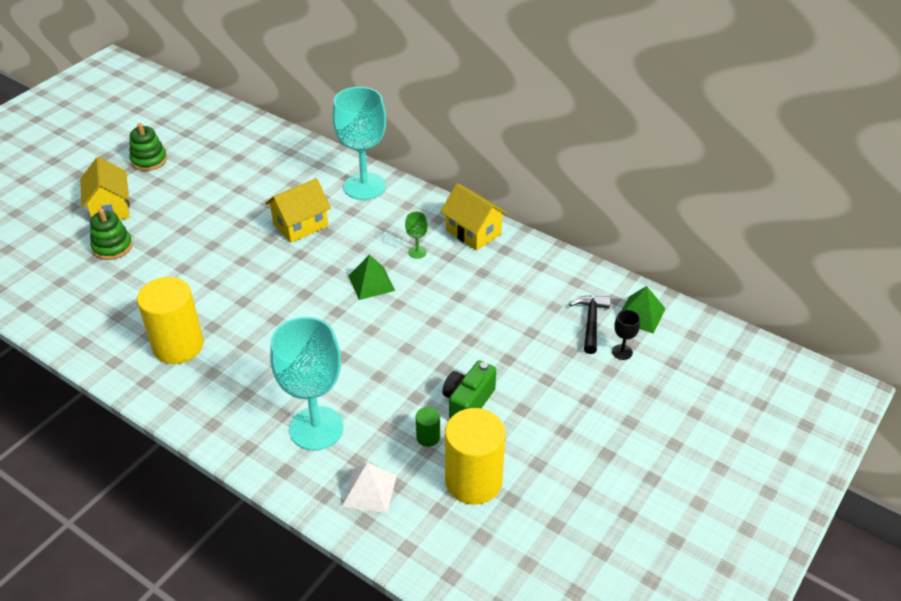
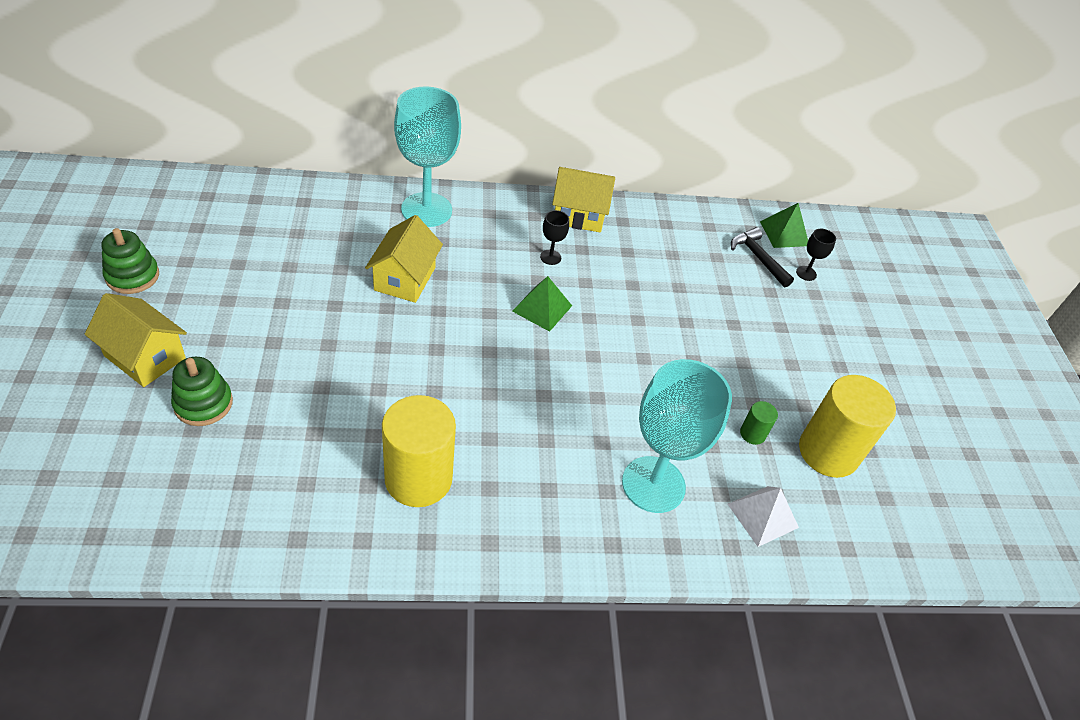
camera: 45 degrees left, 5 degrees up
(417, 252) = (550, 257): green goblet -> black goblet
(468, 402) = (747, 382): green camera -> none

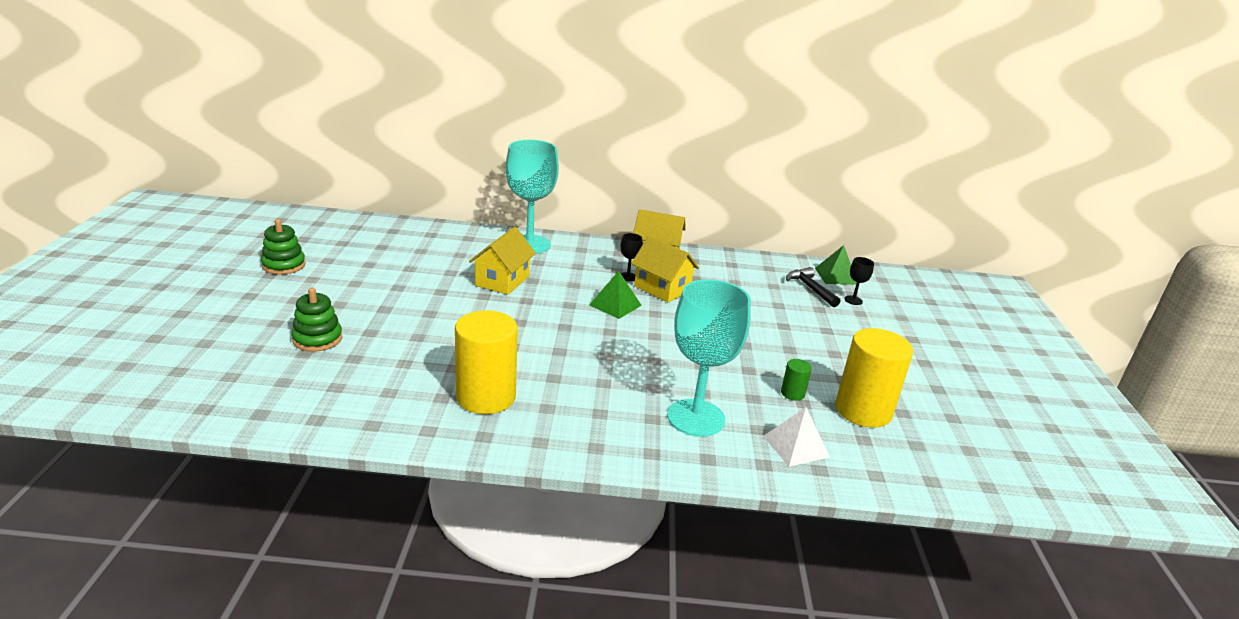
camera: 10 degrees right, 20 degrees down
(145, 357) = (279, 309): yellow house -> yellow house (662, 288)

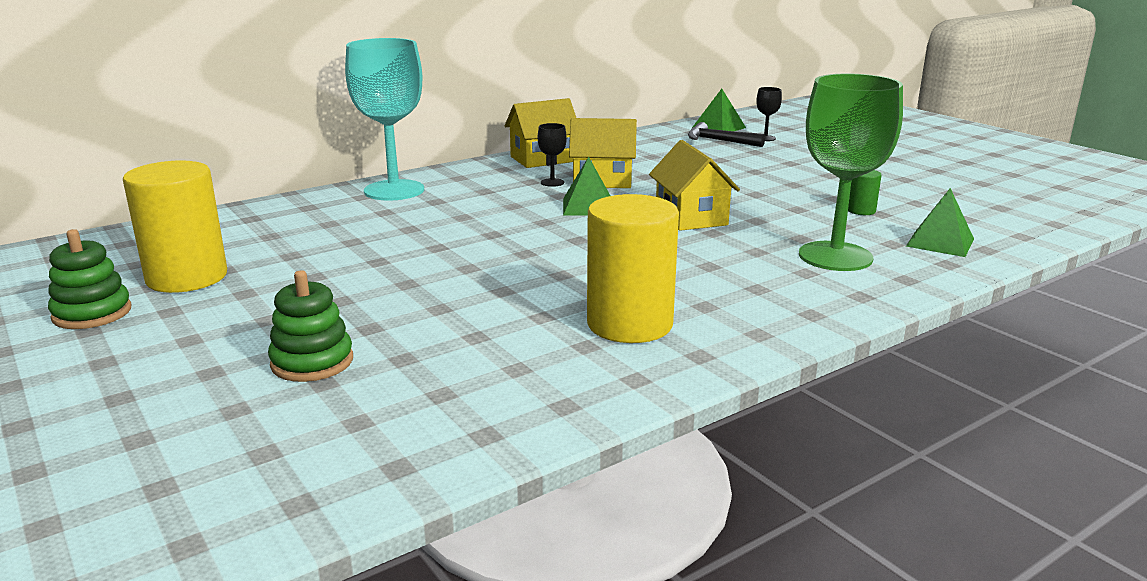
camera: 35 degrees left, 5 degrees down
(502, 281) = (431, 228): yellow house -> yellow house (691, 217)
(696, 418) = (835, 256): turquoise goblet -> green goblet
(796, 446) = (940, 242): white pyramid -> green pyramid
(863, 411) = (926, 201): yellow cylinder -> yellow cylinder (187, 277)

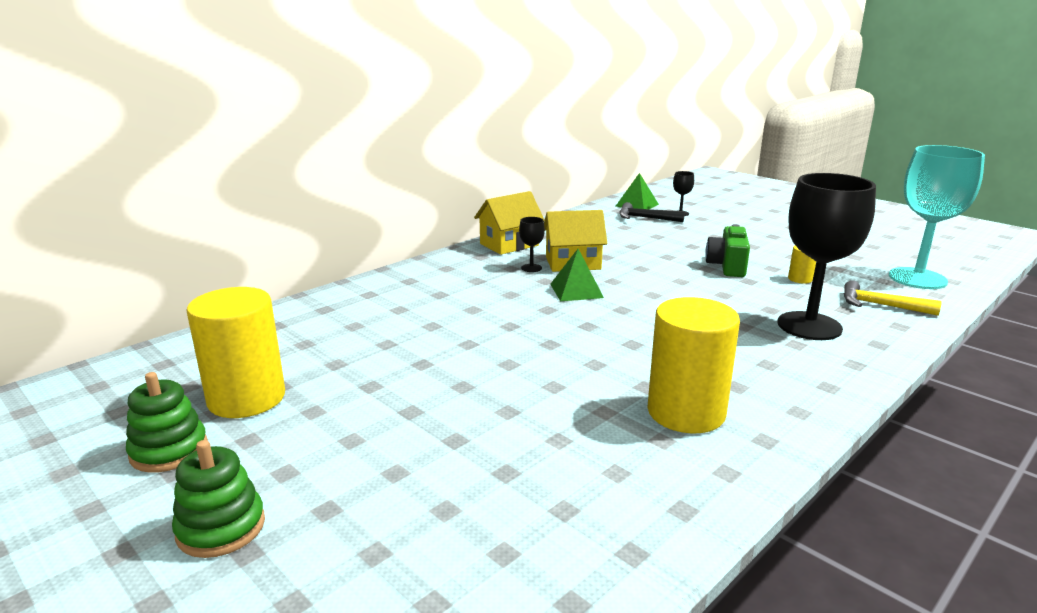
camera: 10 degrees left, 0 degrees up
(312, 362) = (421, 486): green stacking toy -> green stacking toy (221, 528)
(394, 190) = (395, 285): turquoise goblet -> turquoise goblet (917, 278)
(691, 217) = (669, 295): yellow house -> none
(781, 193) = (727, 266): none -> green camera
(835, 256) = (809, 326): green goblet -> black goblet
(861, 211) = (800, 279): green cylinder -> yellow cylinder
(940, 242) = (880, 305): green pyramid -> yellow hammer

